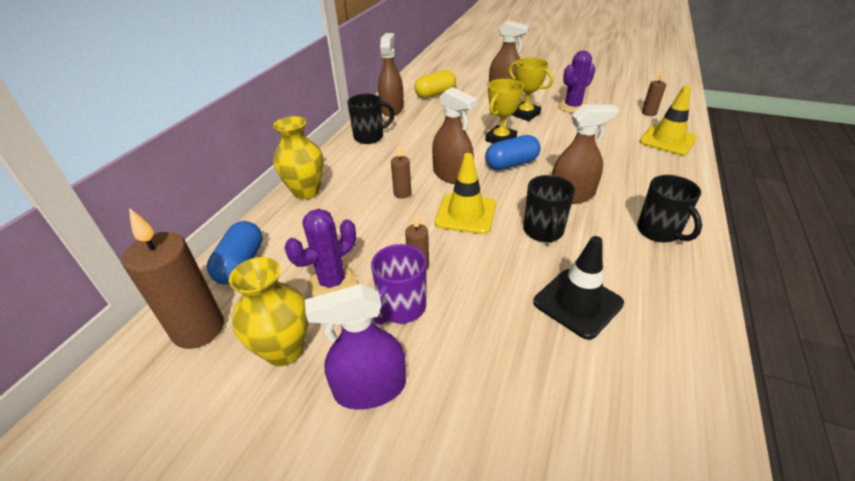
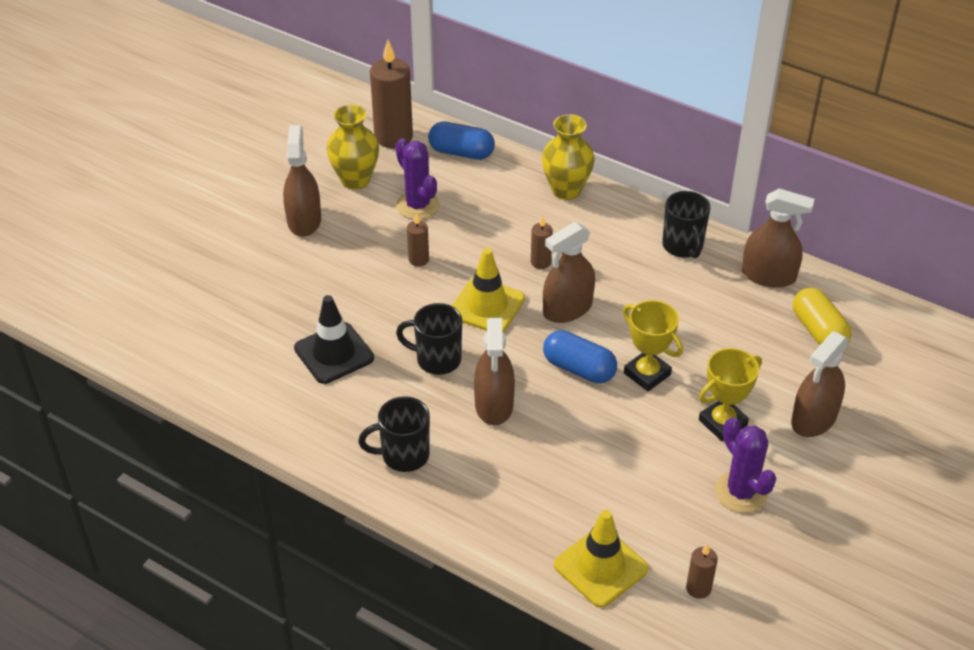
camera: 100 degrees right, 5 degrees up
(370, 388) = (304, 220): purple spray bottle -> brown spray bottle
(401, 308) = (372, 243): purple mug -> none
(511, 164) = (579, 369): blue capsule -> blue capsule turned 45 degrees counterclockwise

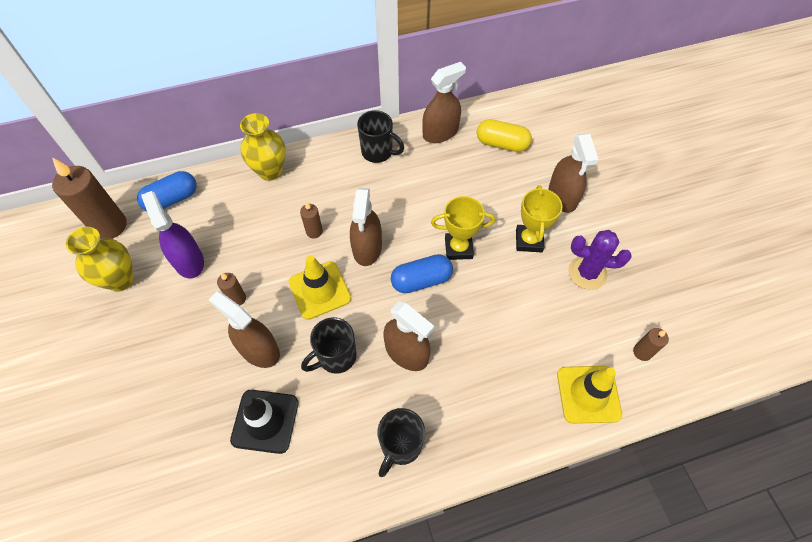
camera: 50 degrees left, 15 degrees up
(304, 220) = (119, 343): brown spray bottle -> brown spray bottle (259, 350)
(418, 205) = (188, 261): purple cactus -> purple spray bottle

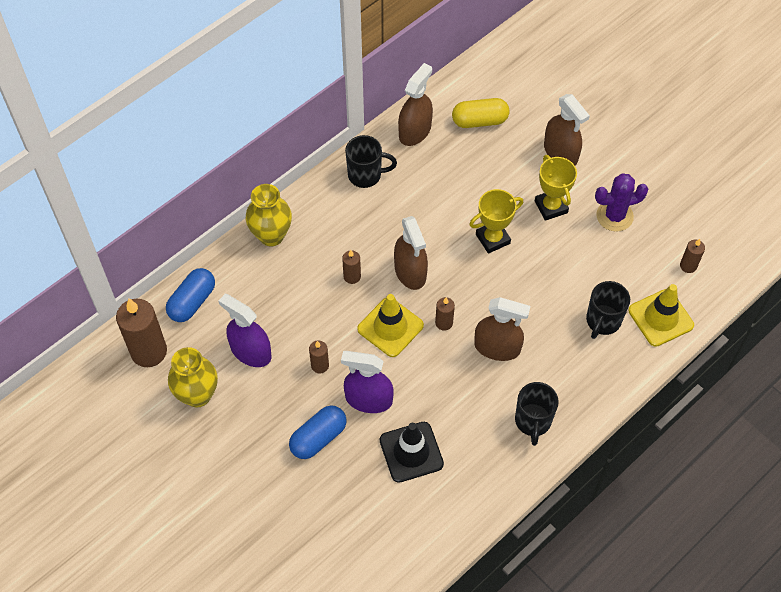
camera: 25 degrees left, 0 degrees up
(259, 350) = (368, 399): brown spray bottle -> purple spray bottle
(336, 357) = (439, 377): black mug -> black mug (602, 321)
(370, 307) = (444, 323): none -> brown candle
(421, 280) = (475, 281): blue capsule -> blue capsule (318, 438)

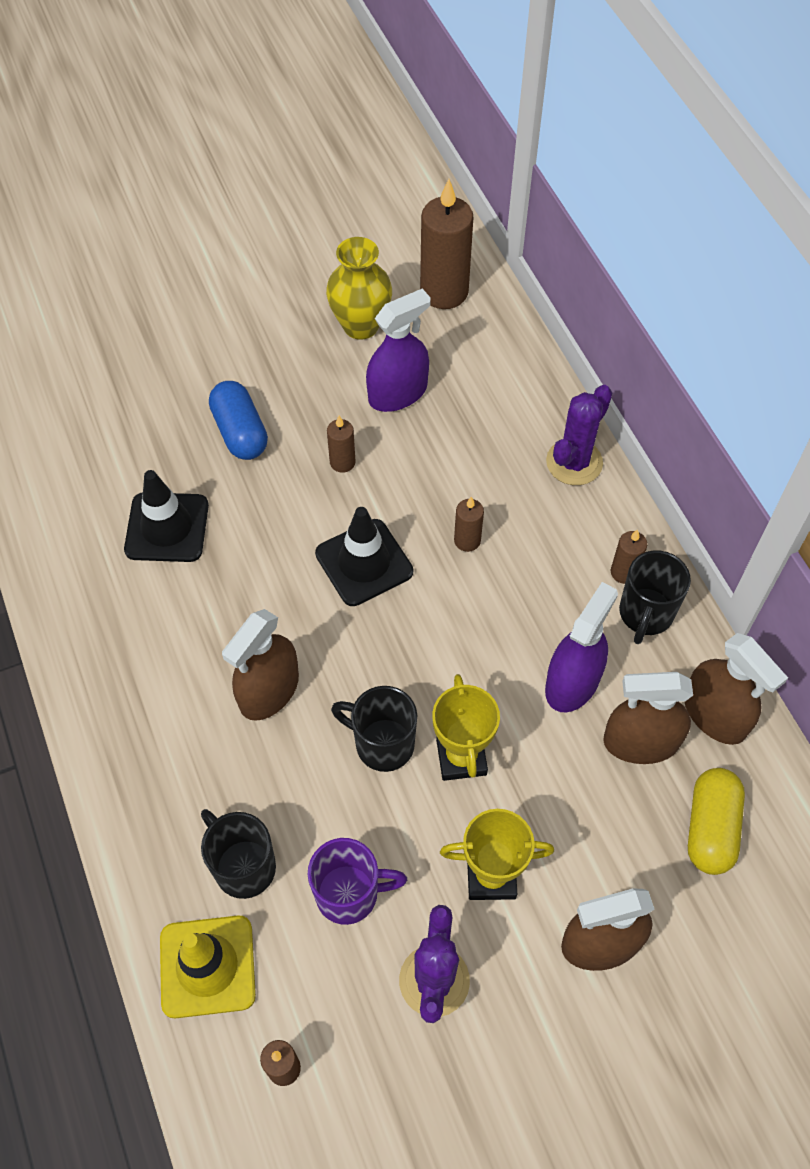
camera: 110 degrees right, 0 degrees up
(192, 302) = (499, 350): blue capsule -> none
(271, 235) = (574, 462): yellow vase -> purple cactus
(368, 399) = (266, 503): purple spray bottle -> purple spray bottle (572, 682)
(390, 327) = (364, 562): yellow traffic cone -> black traffic cone
(410, 272) = (446, 618): brown spray bottle -> brown spray bottle (640, 742)
(444, 323) = (341, 633): brown candle -> brown candle (623, 572)
(533, 421) = (131, 694): black mug -> black mug (382, 744)
(591, 266) = (349, 894): none -> purple mug

